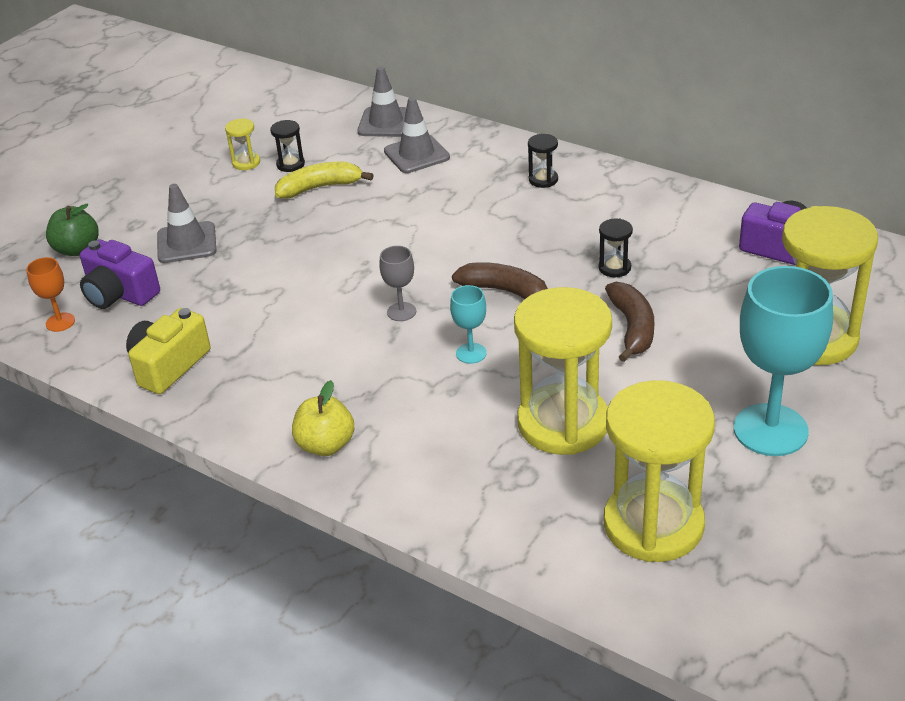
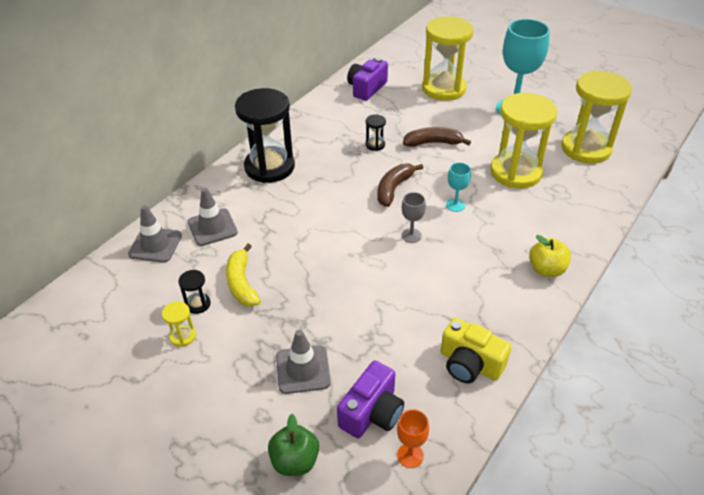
camera: 90 degrees left, 5 degrees up
(543, 179) = (269, 167): black hourglass -> black hourglass, size x2.45

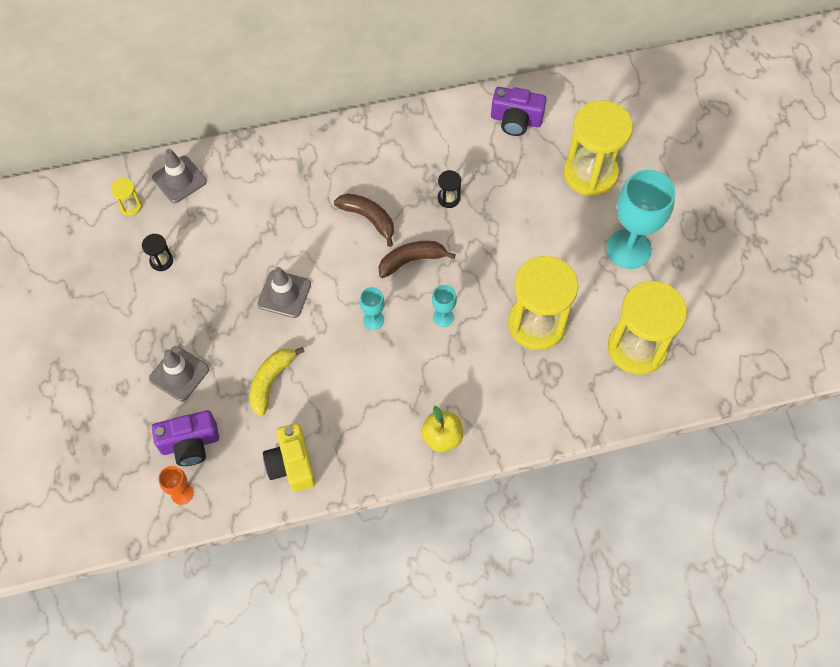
camera: 40 degrees right, 20 degrees up
(183, 336) = (129, 281): yellow hourglass -> yellow hourglass (131, 206)
(212, 227) = (234, 193): grey traffic cone -> grey traffic cone (284, 294)
(242, 283) = (206, 265): yellow banana -> yellow banana (271, 381)
(269, 167) = (335, 159): black hourglass -> none
(295, 461) = (112, 436): green apple -> none
(366, 88) = (516, 120): purple camera -> purple camera turned 150 degrees counterclockwise
(411, 235) = (373, 320): grey goblet -> turquoise goblet
(433, 143) = (502, 234): brown banana -> brown banana (368, 218)

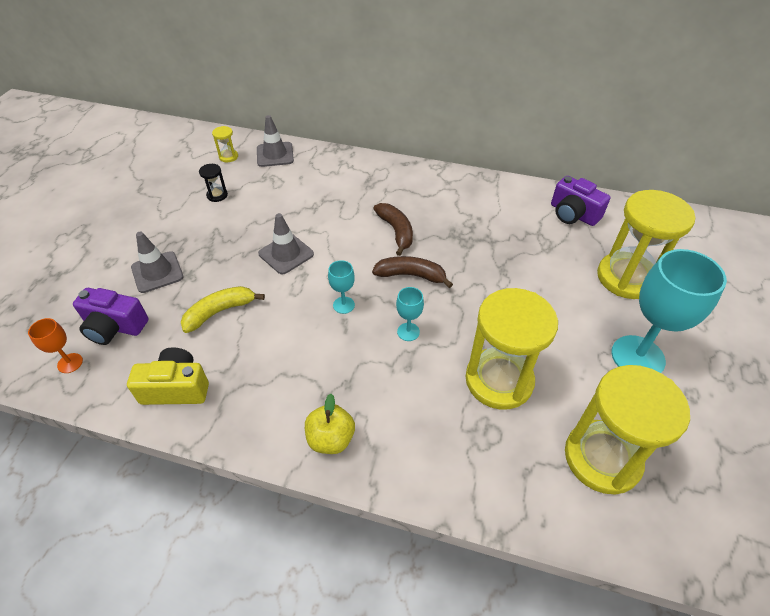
camera: 30 degrees right, 15 degrees down
(292, 464) = (176, 388): yellow camera -> yellow camera turned 75 degrees clockwise
(448, 198) = (476, 244): black hourglass -> none

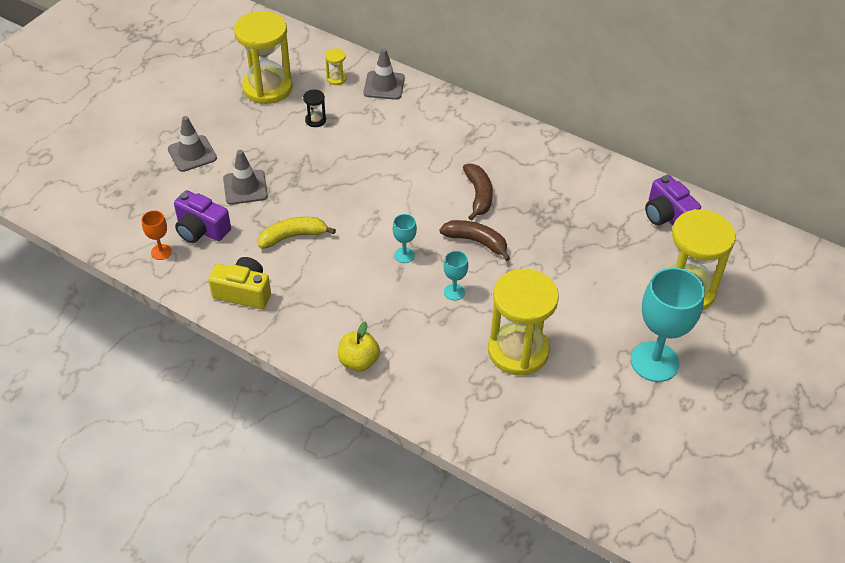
camera: 15 degrees right, 0 degrees up
(286, 254) = (366, 195): grey traffic cone -> grey traffic cone (192, 154)
(602, 458) = (577, 430): yellow hourglass -> yellow hourglass (267, 88)

